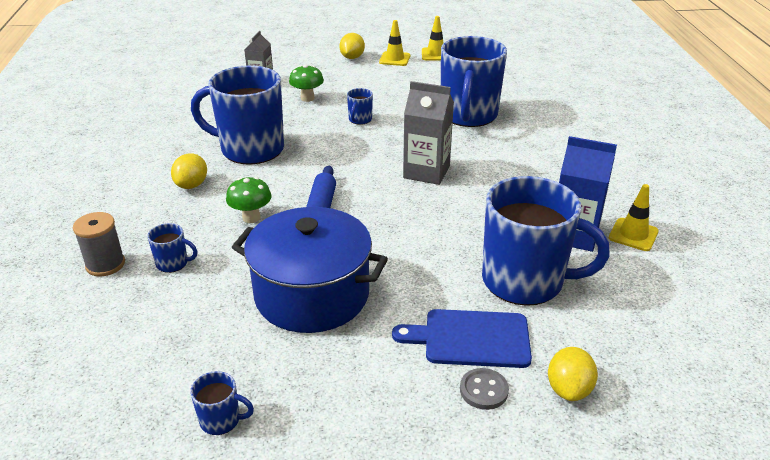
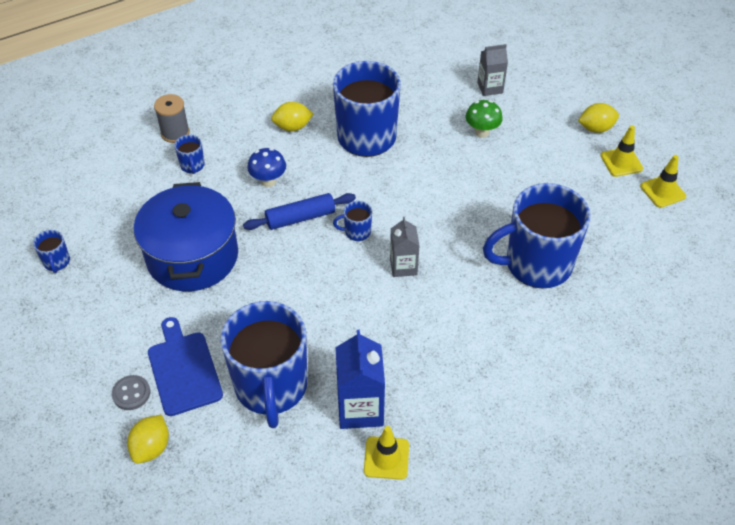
camera: 65 degrees right, 15 degrees up
(251, 218) = (268, 181): green mushroom -> blue mushroom
(360, 120) = (467, 185): blue mug -> blue mug (356, 232)
(426, 172) = (403, 266): grey carton -> grey carton, size x0.64
(568, 389) = (151, 447): yellow lemon -> yellow lemon turned 60 degrees counterclockwise

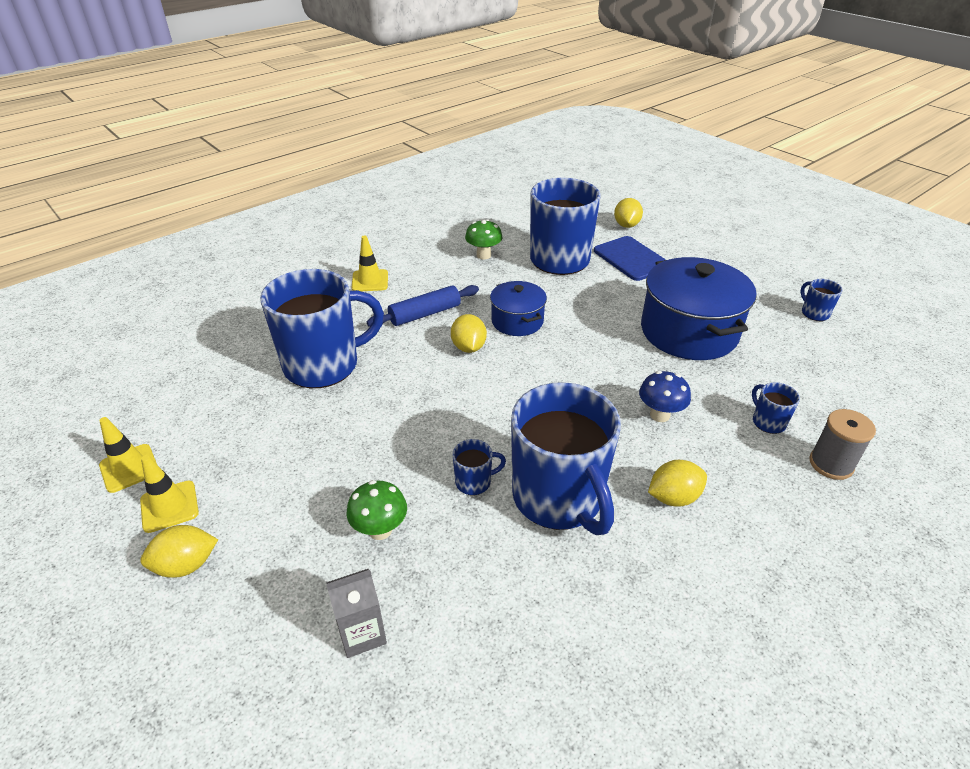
camera: 170 degrees right, 10 degrees down
(131, 393) = (663, 246): grey button -> none
(300, 218) = (598, 379): blue rolling pin -> blue rolling pin (425, 314)
(349, 292) = (517, 321): none -> blue pot
(356, 232) = (528, 373): blue mug -> blue mug (474, 482)
(360, 408) = (483, 255): blue carton -> green mushroom
(386, 458) = (457, 236): yellow traffic cone -> yellow traffic cone (370, 281)
(403, 266) = (468, 347): grey carton -> yellow lemon

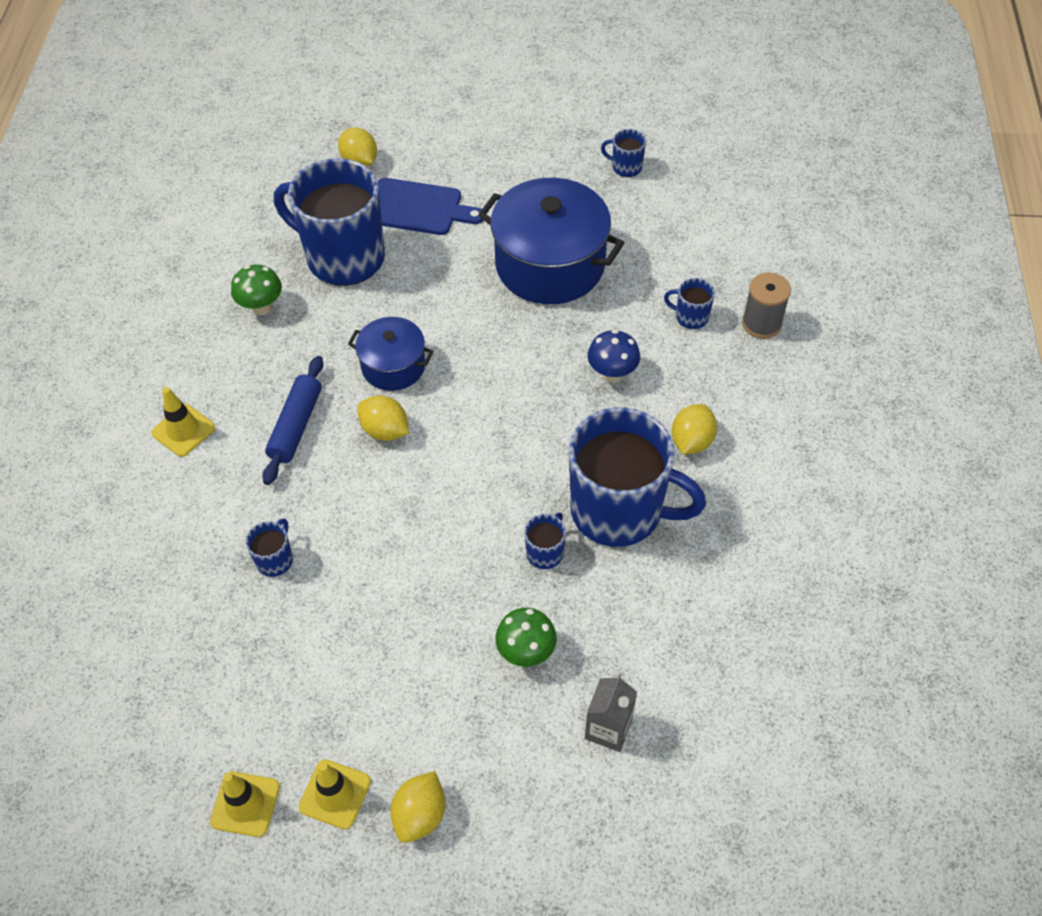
camera: 45 degrees left, 15 degrees up
(324, 365) = (275, 559): blue mug -> blue mug, size x0.40

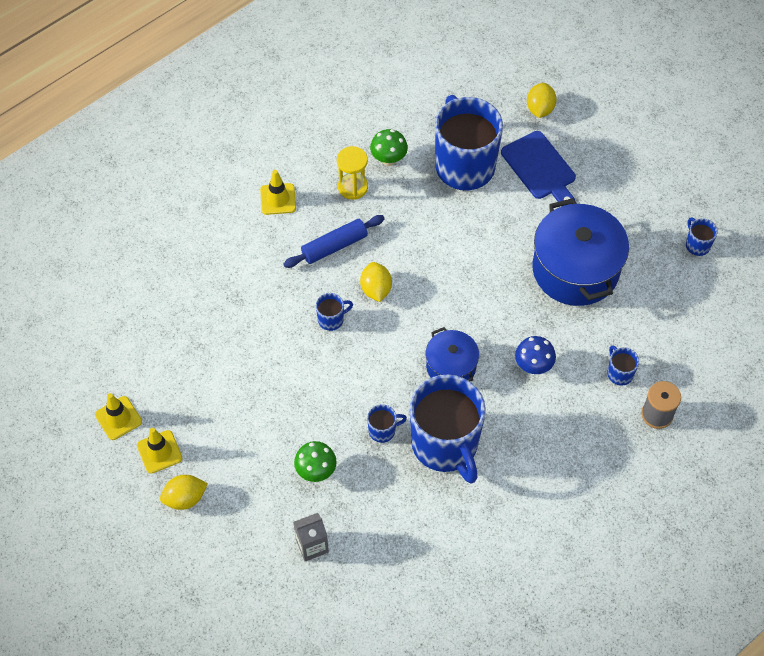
camera: 45 degrees right, 5 degrees up
(252, 358) = (353, 187): none -> yellow hourglass
(275, 559) = (250, 311): blue mug -> blue mug (331, 319)
(393, 366) = (420, 256): blue pot -> blue pot (451, 366)
(691, 441) = (530, 444): yellow lemon -> none

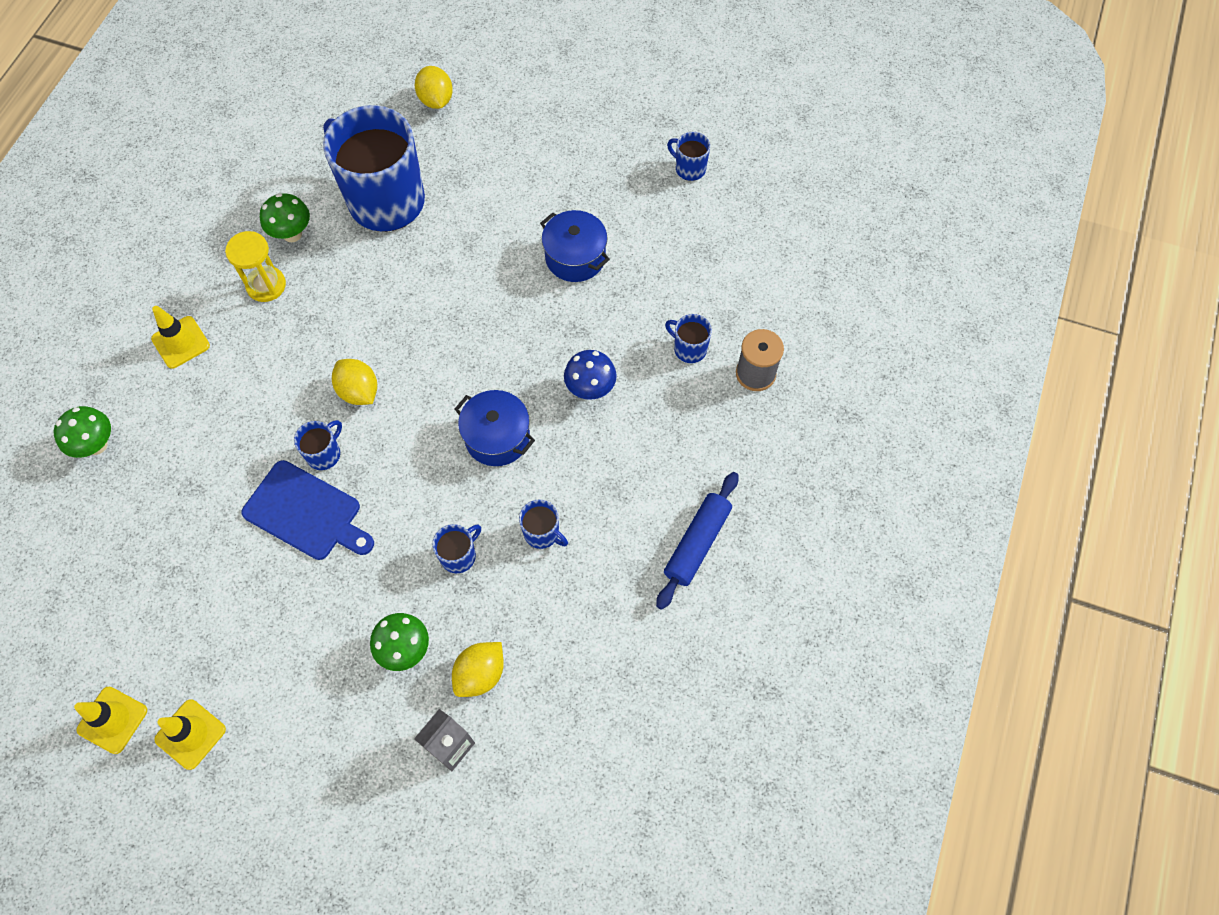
camera: 30 degrees left, 5 degrees up
(185, 498) = (256, 776): yellow lemon -> yellow lemon (480, 674)
(192, 241) = (96, 445): none -> green mushroom
(334, 246) = (281, 365): blue rolling pin -> blue rolling pin (697, 543)
(445, 445) = (542, 533): blue mug -> blue mug, size x0.40
(540, 168) = (473, 164): blue cutting board -> blue cutting board (306, 512)
(575, 269) = (575, 257): blue pot -> blue pot, size x0.55

